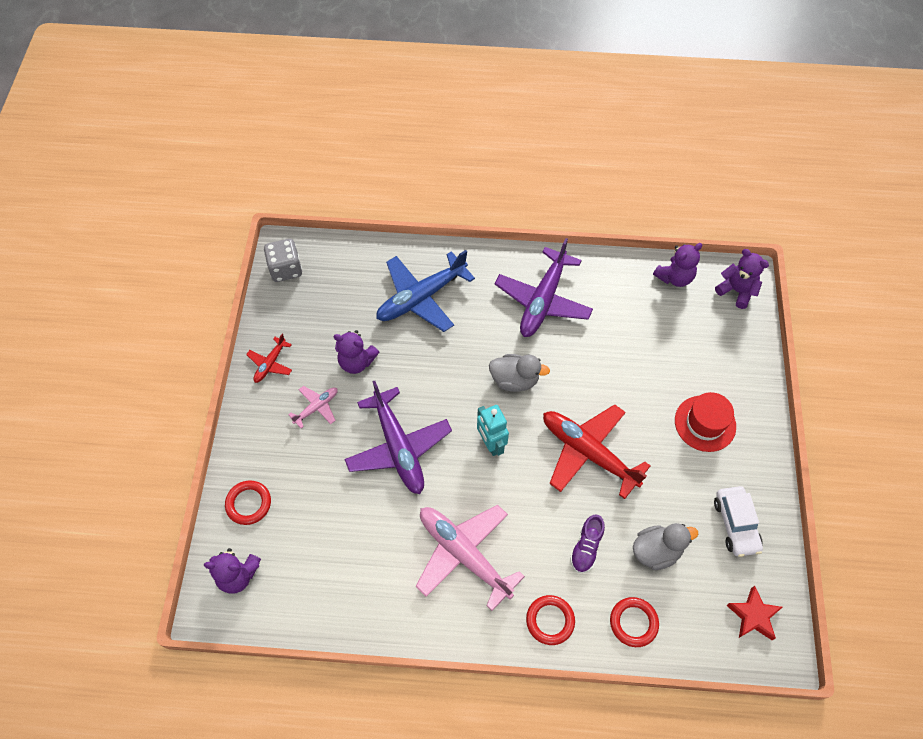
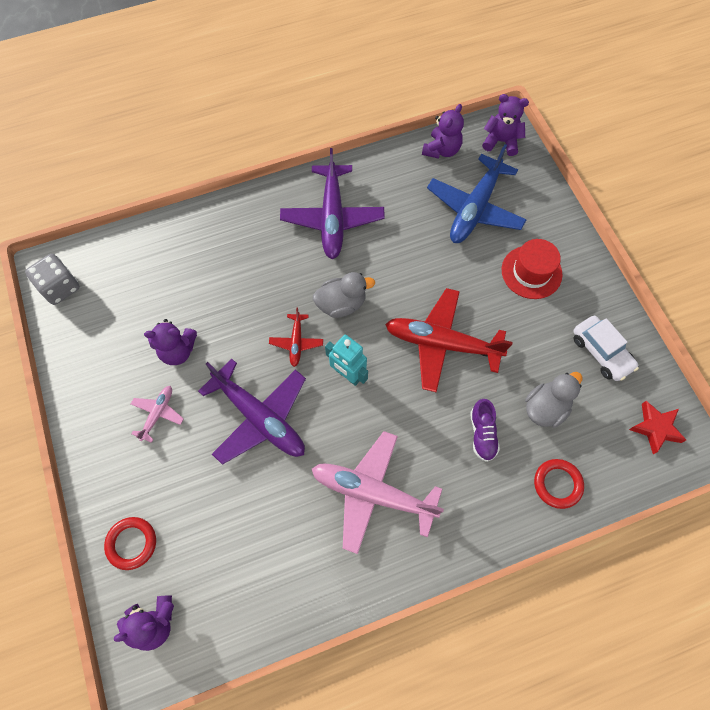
camera: 25 degrees left, 5 degrees up
(270, 364) = (88, 390): red plane -> red plane (296, 342)
(421, 297) = (213, 261): blue plane -> blue plane (475, 208)
(550, 620) = (482, 519): red ring -> none

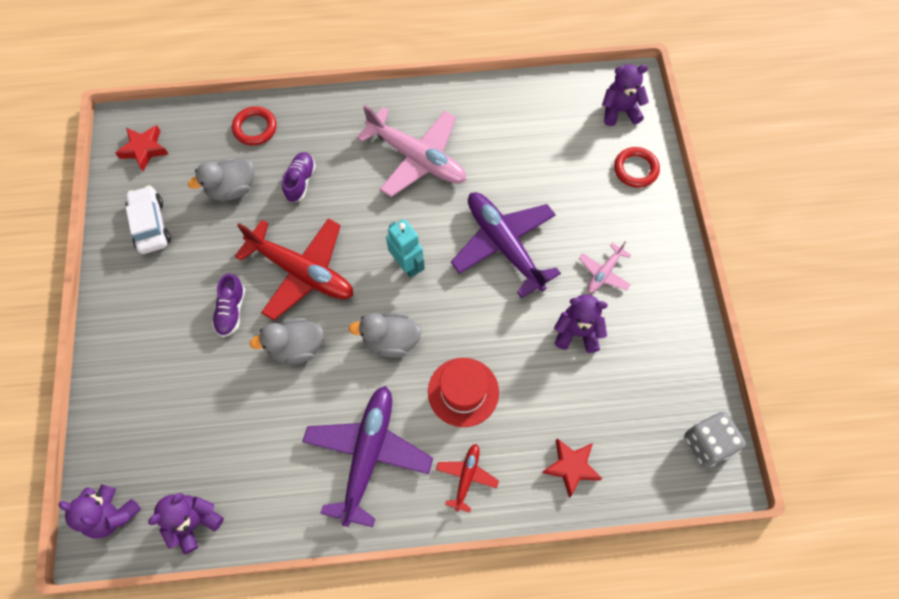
camera: 165 degrees left, 0 degrees up
(171, 246) = (571, 467): none -> red star
(296, 342) = (450, 310): red plane -> red plane (466, 477)
(419, 280) = (296, 347): none -> grey duck
(475, 208) = (194, 422): blue plane -> none
(488, 295) = (231, 311): none -> purple shoe
(531, 272) = (172, 325): red hat -> red hat (463, 392)

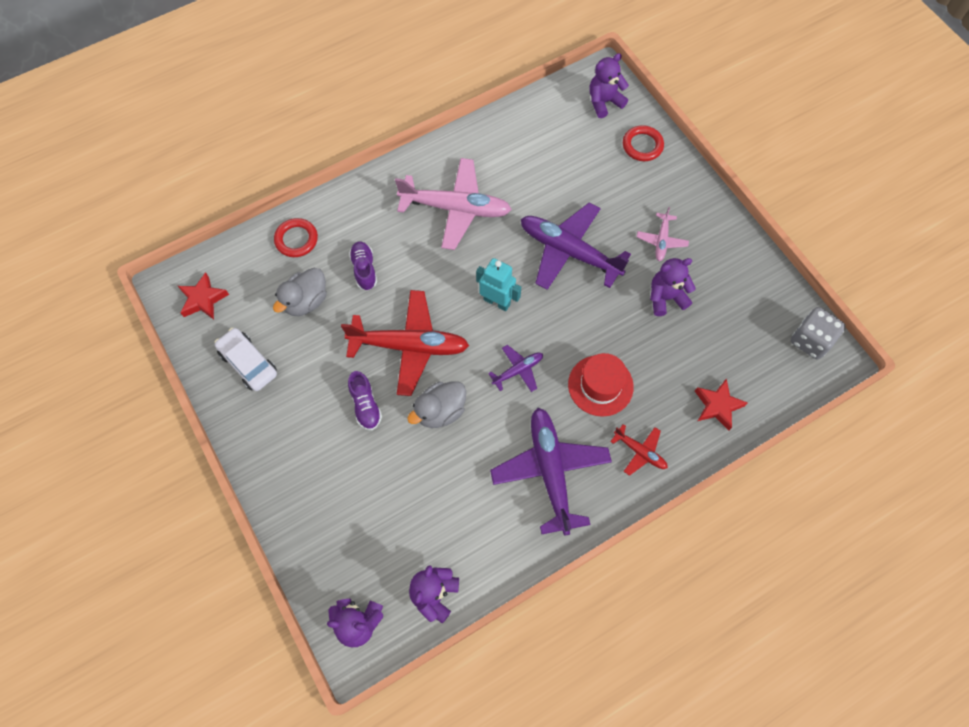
camera: 25 degrees left, 0 degrees up
(391, 341) = (518, 370): grey duck -> purple plane
(466, 477) = (640, 452): red plane -> red plane turned 135 degrees clockwise

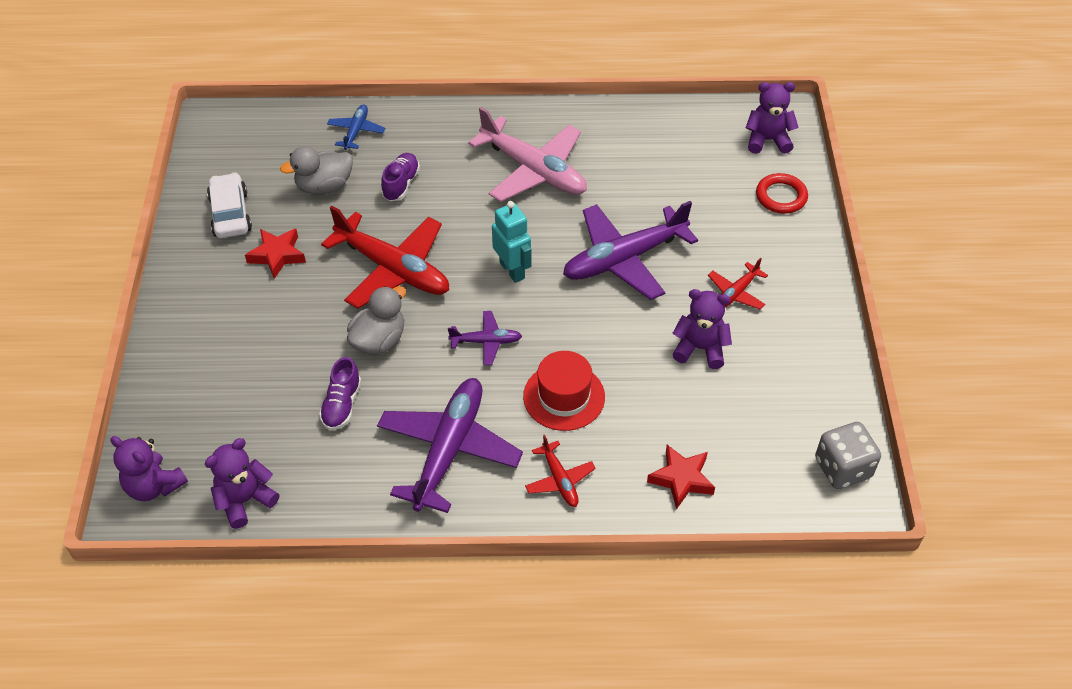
camera: 30 degrees right, 15 degrees down
(203, 299) = (232, 143): red star -> red star (277, 255)
(296, 239) = (356, 131): red ring -> blue plane
(365, 405) = (310, 301): purple shoe -> purple shoe (342, 405)
(440, 411) = (379, 340): grey duck -> grey duck turned 135 degrees clockwise
(569, 251) = (624, 259): purple plane -> purple plane turned 90 degrees counterclockwise
(661, 240) = (736, 293): pink plane -> red plane

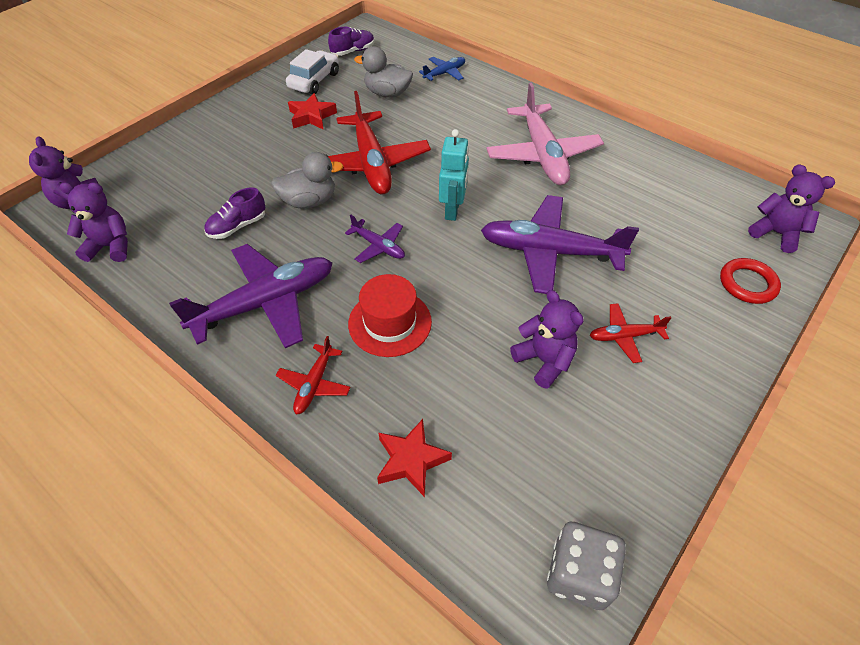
camera: 40 degrees right, 0 degrees up
(401, 184) = (438, 116): purple shoe -> purple shoe (353, 51)

